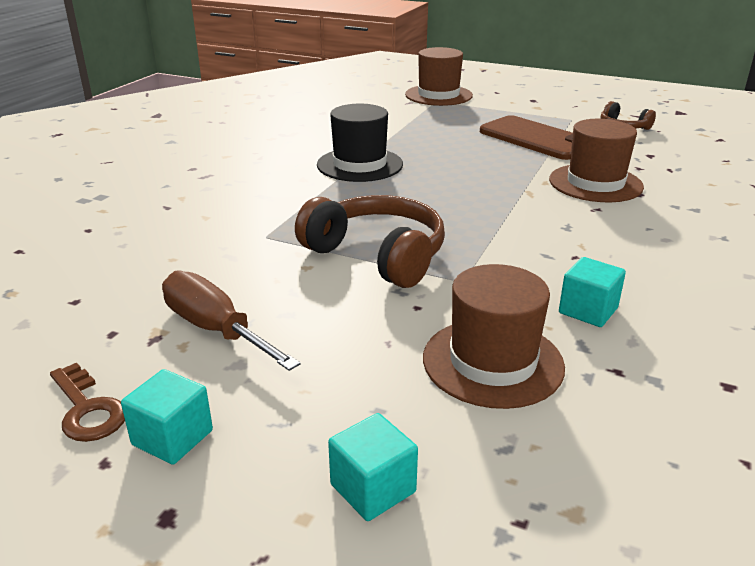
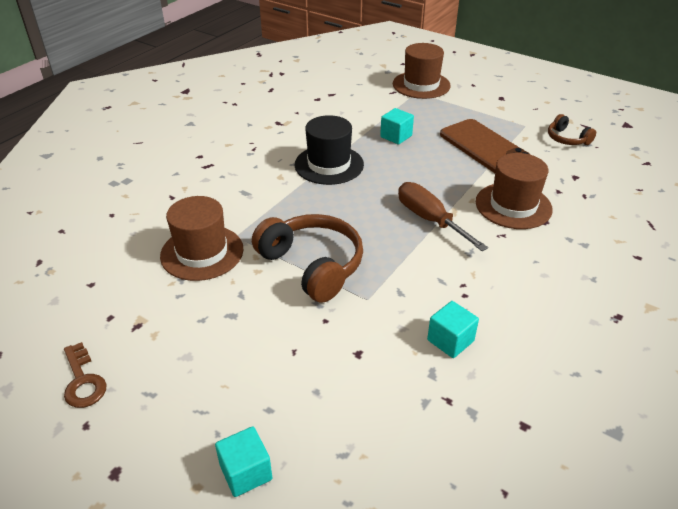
camera: 10 degrees right, 10 degrees up
(172, 437) = (131, 412): turquoise cube -> turquoise cube (396, 136)
(215, 329) = (179, 323): brown screwdriver -> brown screwdriver (430, 219)
(492, 362) = (361, 379): brown hat -> brown hat (202, 252)

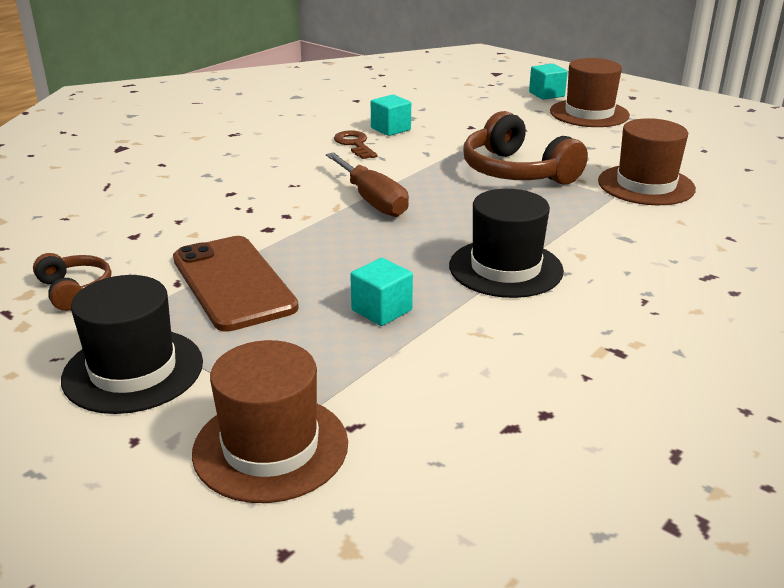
camera: 175 degrees left, 10 degrees down
(83, 381) = (691, 124): brown key -> brown key (355, 144)
(496, 105) = (133, 370): none -> black hat
(513, 205) = (255, 209): brown hat -> brown hat (589, 113)

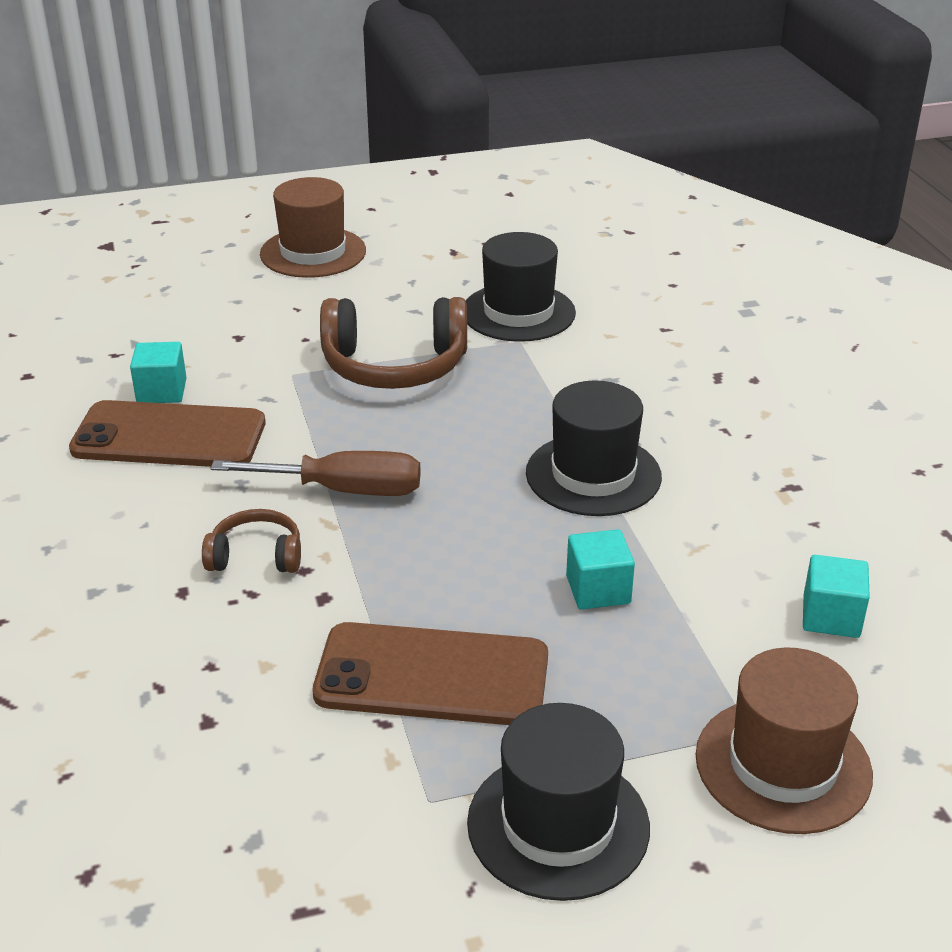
camera: 55 degrees left, 5 degrees up
(74, 290) = (307, 824): brown headphones -> brown headphones (256, 556)
(355, 144) = (169, 436): brown key -> brown phone
(546, 94) = (223, 248): turquoise cube -> turquoise cube (831, 617)
(646, 185) = (518, 312): brown hat -> black hat

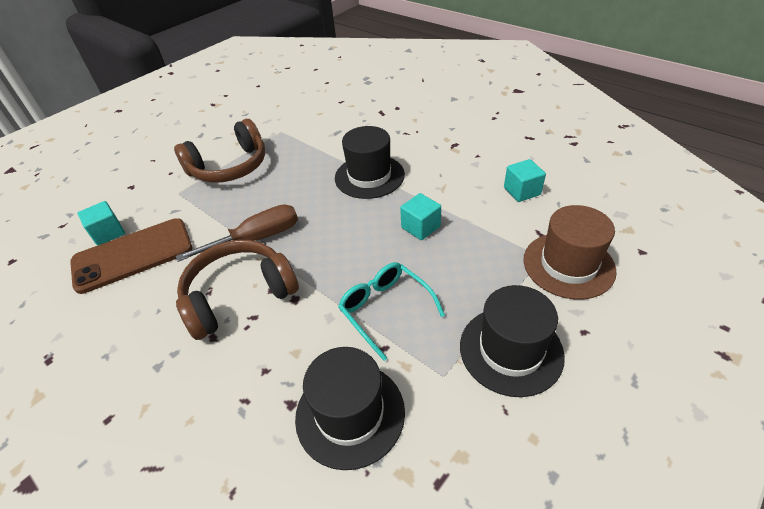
camera: 30 degrees left, 10 degrees up
(256, 556) = (239, 295): brown headphones -> brown headphones, size x1.90
(313, 252) = (138, 130): brown hat -> none
(432, 675) = (385, 309): brown phone -> turquoise glasses
(518, 312) = (269, 119): black hat -> black hat (350, 413)

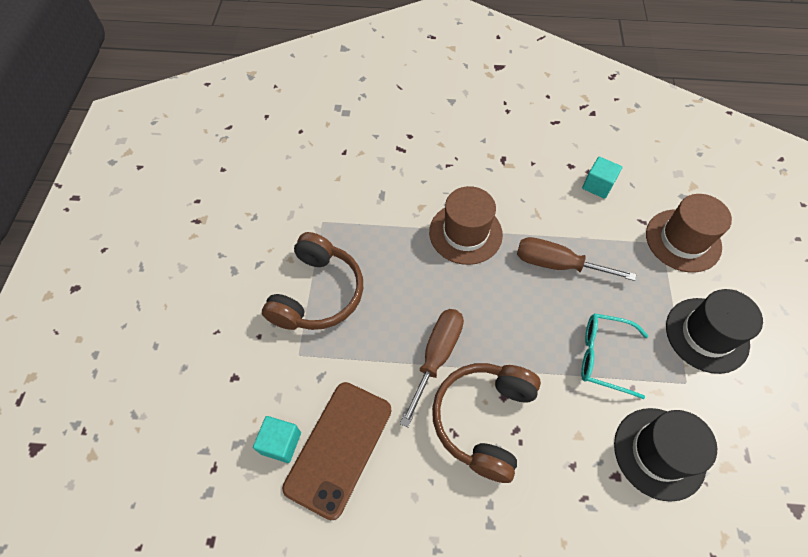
camera: 40 degrees left, 15 degrees up
(369, 176) = (465, 233): black hat -> brown hat
(420, 227) = (557, 264): turquoise cube -> brown screwdriver

